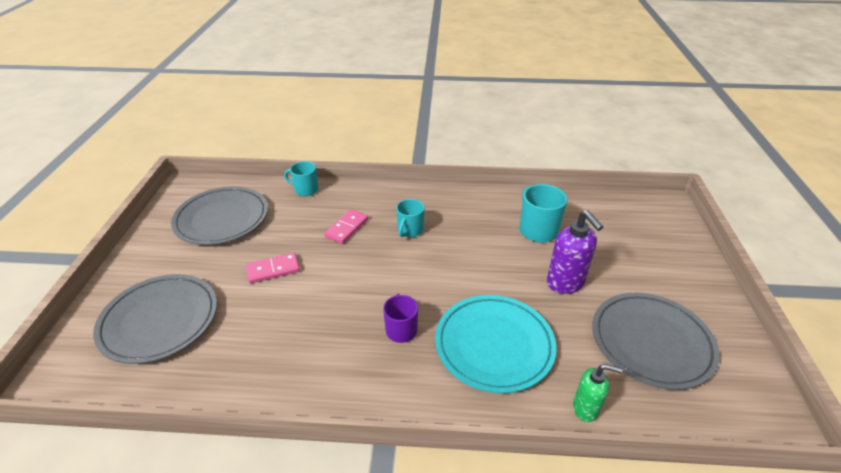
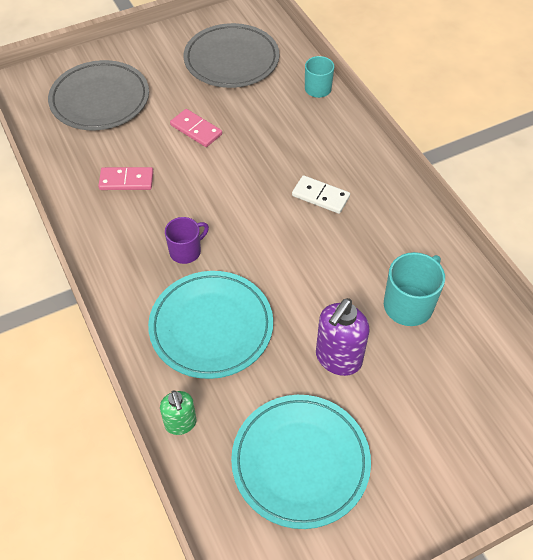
camera: 60 degrees right, 15 degrees up
(347, 228) = (286, 148): pink domino -> pink domino (126, 180)
(410, 230) = (320, 196): turquoise mug -> white domino
(651, 342) = (300, 462): grey plate -> turquoise plate

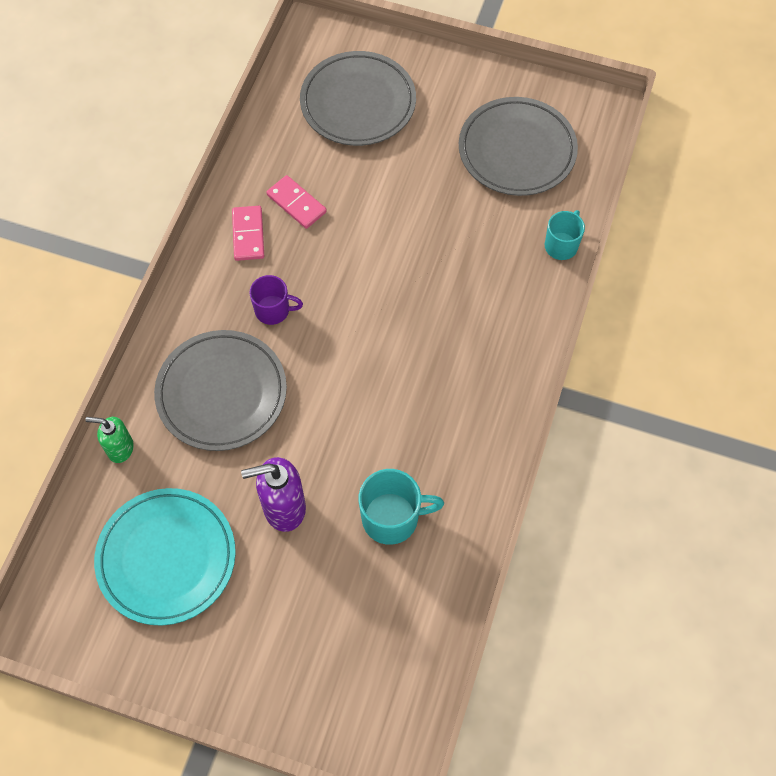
camera: 45 degrees right, 10 degrees up
(181, 424) = (120, 449): green soap dispenser -> green soap dispenser turned 75 degrees clockwise
(196, 130) = (405, 200): pink domino -> pink domino (248, 235)
(211, 327) = (222, 393): turquoise plate -> grey plate
(320, 196) = (436, 356): white domino -> none

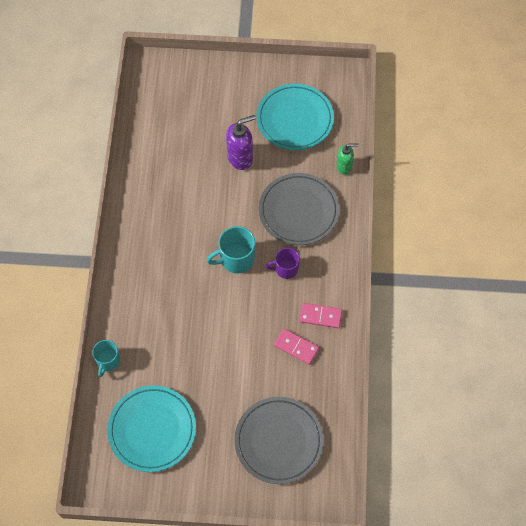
camera: 165 degrees right, 0 degrees up
(248, 235) = (320, 316): pink domino -> pink domino turned 60 degrees counterclockwise
(392, 518) = (178, 167): turquoise mug -> turquoise mug (236, 259)
(517, 150) = (152, 430): grey plate -> turquoise plate

